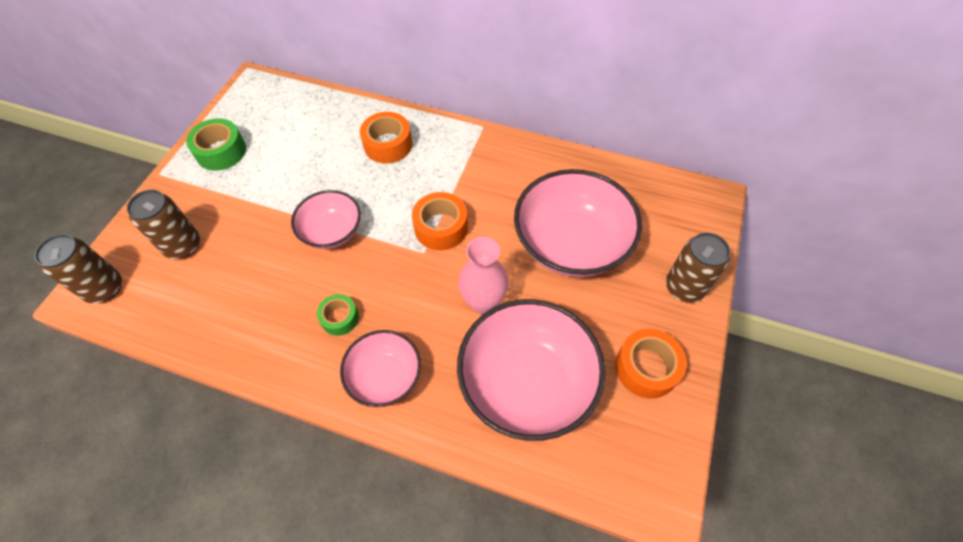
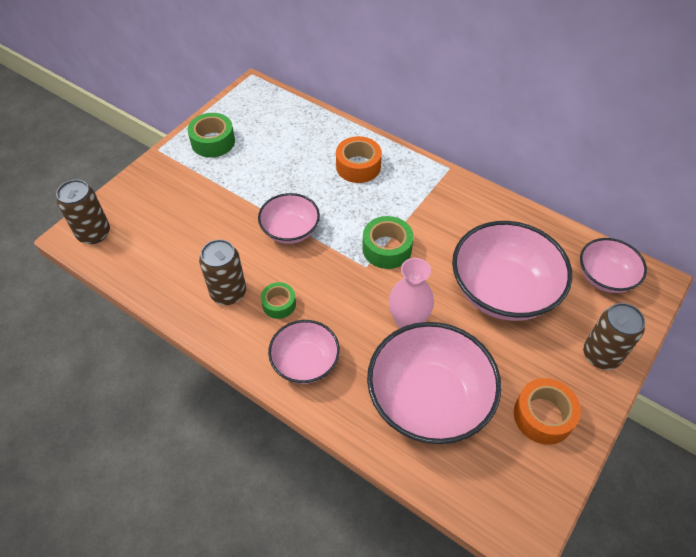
camera: 15 degrees right, 5 degrees down
(183, 245) = (164, 213): brown can -> brown can (228, 292)
(441, 227) = (387, 249): orange tape -> green tape
(666, 205) = (605, 277): none -> pink bowl

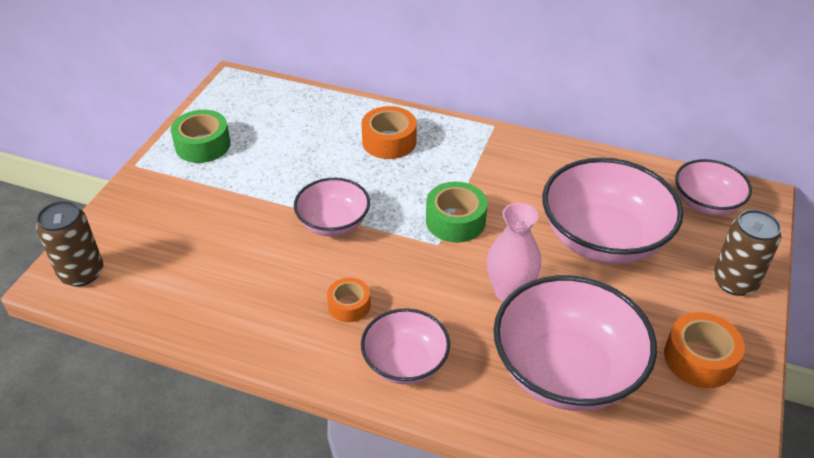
camera: 15 degrees left, 10 degrees down
(228, 292) = (281, 305): brown can -> none
(279, 304) = (349, 305): green tape -> orange tape

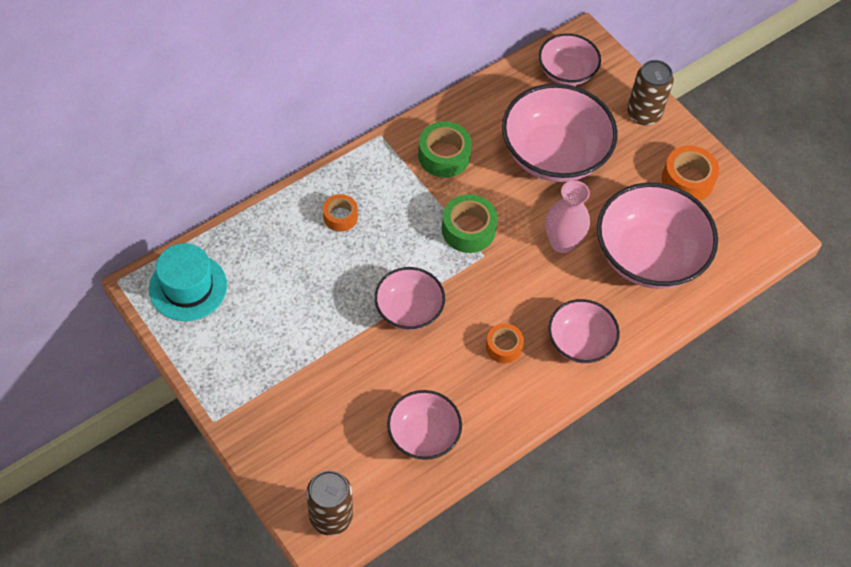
camera: 60 degrees left, 15 degrees up
(203, 145) = (229, 355): green tape -> green tape (444, 156)
(207, 294) = (423, 435): none -> pink bowl
(248, 98) = (188, 287): none -> turquoise hat
(389, 141) = (340, 217): orange tape -> orange tape, size x0.64

